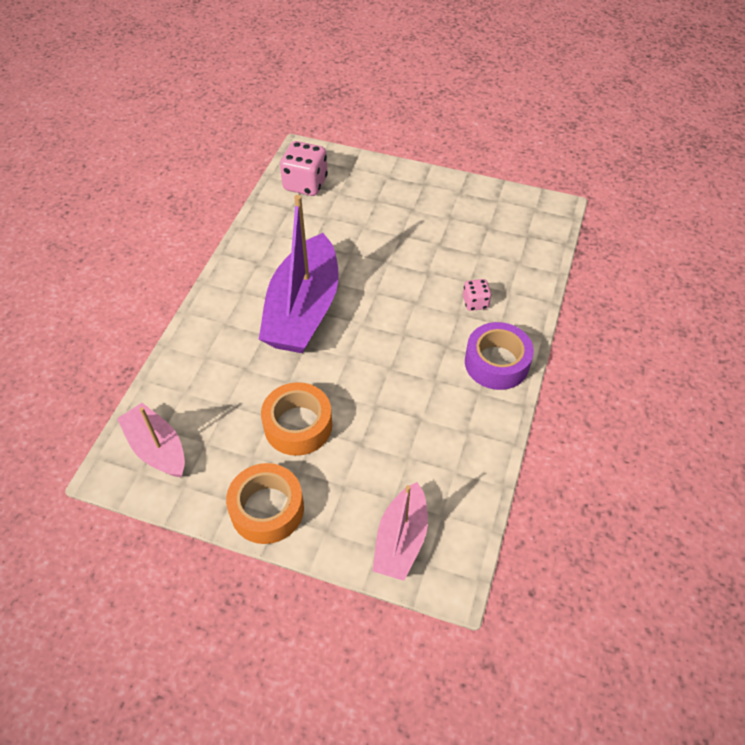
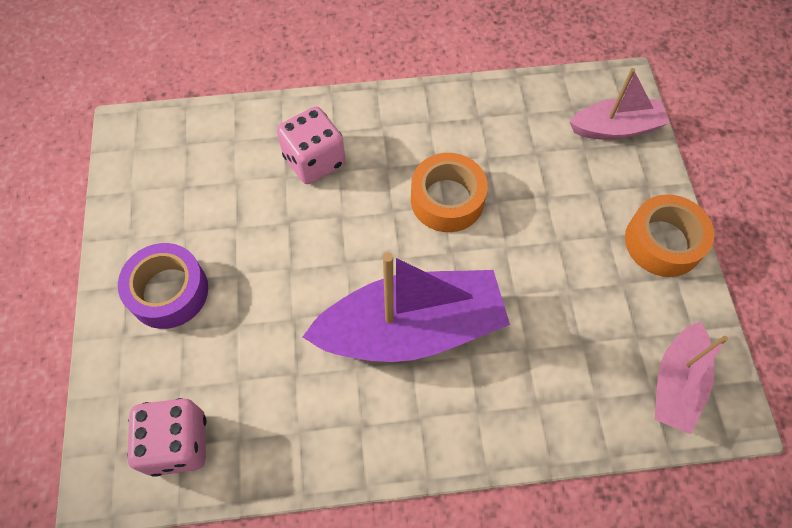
camera: 115 degrees left, 10 degrees up
(298, 425) = (562, 259): orange tape -> orange tape (447, 199)
(475, 302) = (314, 161): pink dice -> pink dice, size x1.83
(496, 363) = (386, 118): purple tape -> purple tape (168, 291)

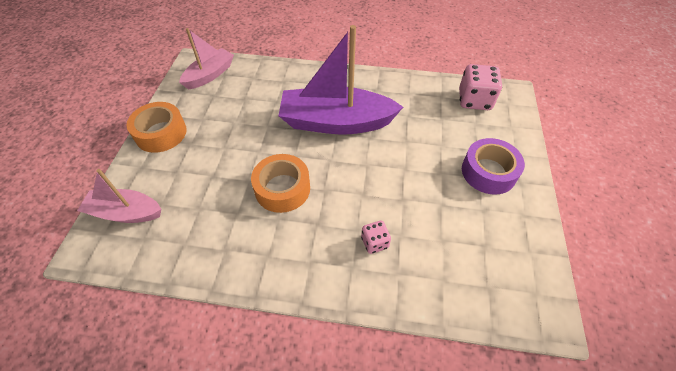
camera: 165 degrees left, 10 degrees down
(314, 161) = (374, 242): pink dice -> pink dice, size x0.55

